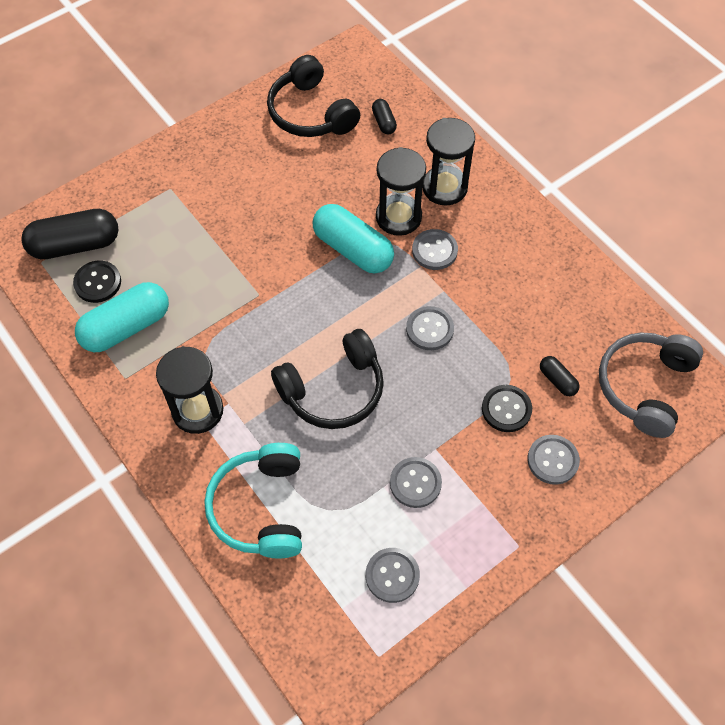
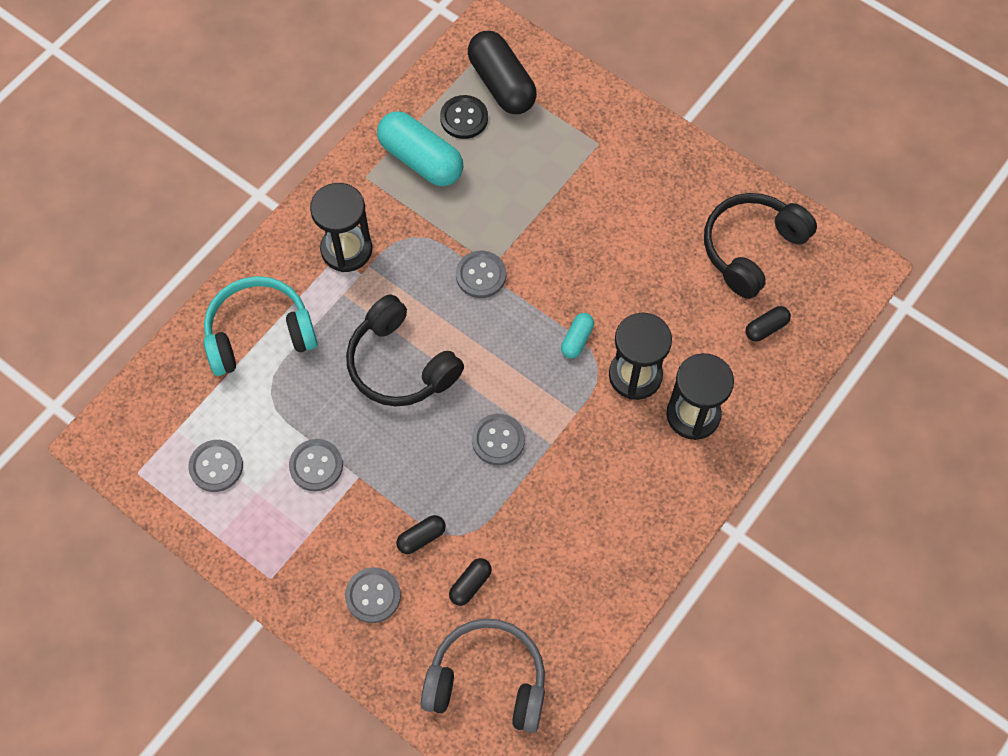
camera: 75 degrees right, 5 degrees up
(353, 249) = (577, 340): turquoise capsule -> turquoise capsule, size x0.48
(434, 250) = (601, 423): grey button -> grey button (481, 275)
(506, 409) = (421, 537): black button -> black capsule

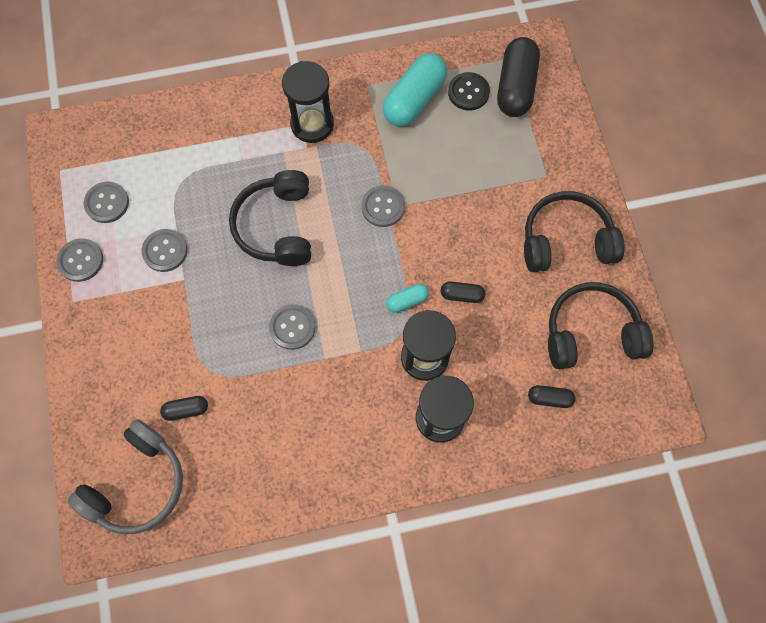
camera: 40 degrees right, 5 degrees up
(259, 333) = (209, 138): turquoise headphones -> none
(373, 595) = (121, 365): grey button -> grey button (81, 260)
(421, 160) = (414, 100): turquoise capsule -> turquoise capsule turned 45 degrees clockwise
(421, 537) = (185, 352): black capsule -> black capsule (461, 295)
(487, 680) = (138, 484): grey headphones -> grey headphones turned 75 degrees clockwise
(663, 187) = (565, 240): none -> black headphones

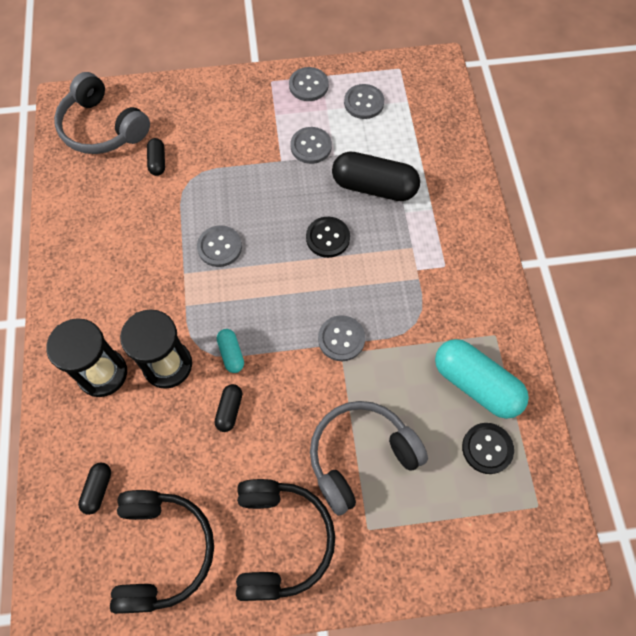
camera: 95 degrees right, 5 degrees down
(276, 226) = (328, 238): black headphones -> black button
(312, 124) = (445, 276): black hourglass -> none
(488, 185) = (360, 456): none -> grey headphones
(515, 87) = (495, 509): black capsule -> black capsule (374, 187)

